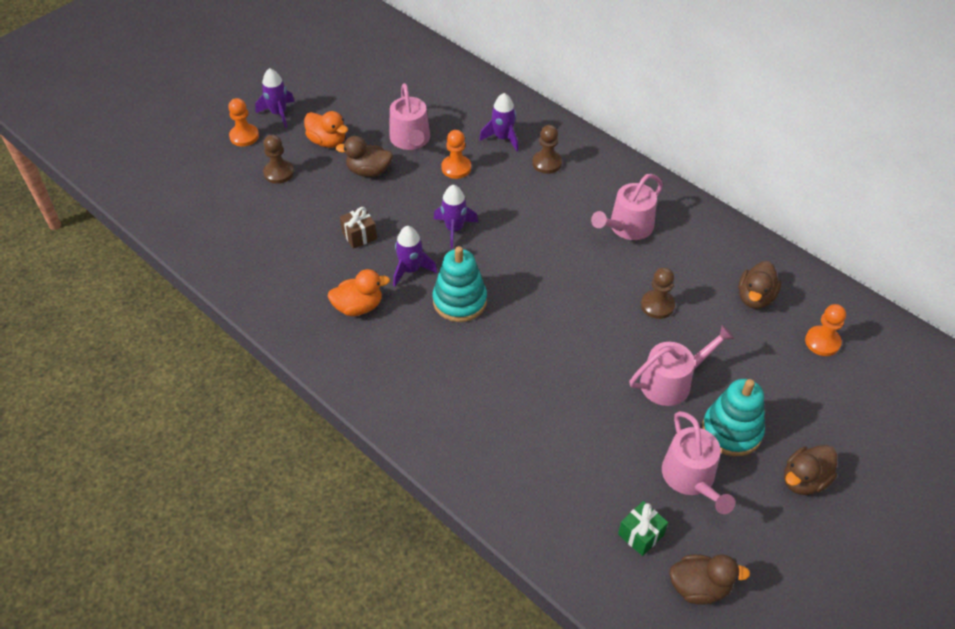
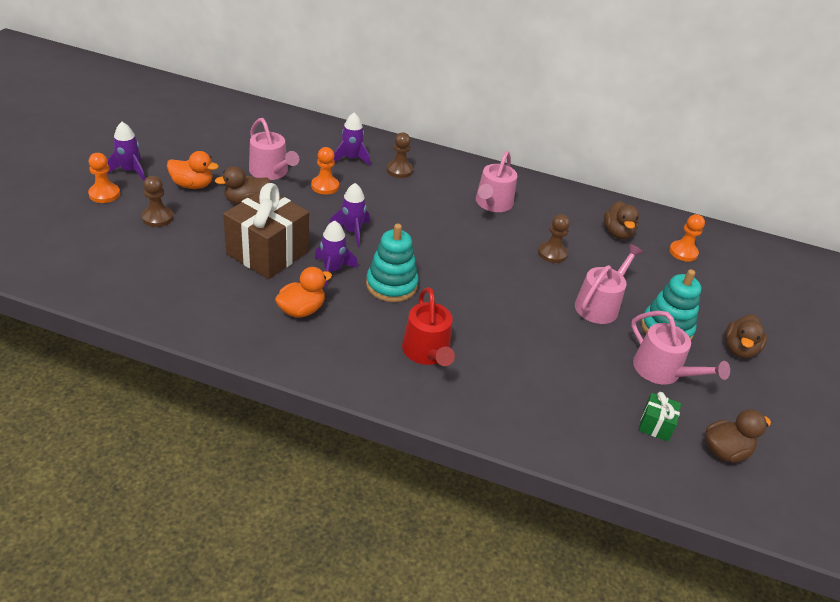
camera: 30 degrees left, 10 degrees down
(359, 235) = (267, 253): brown gift -> brown gift, size x2.23
(453, 385) = (427, 352): none -> red watering can

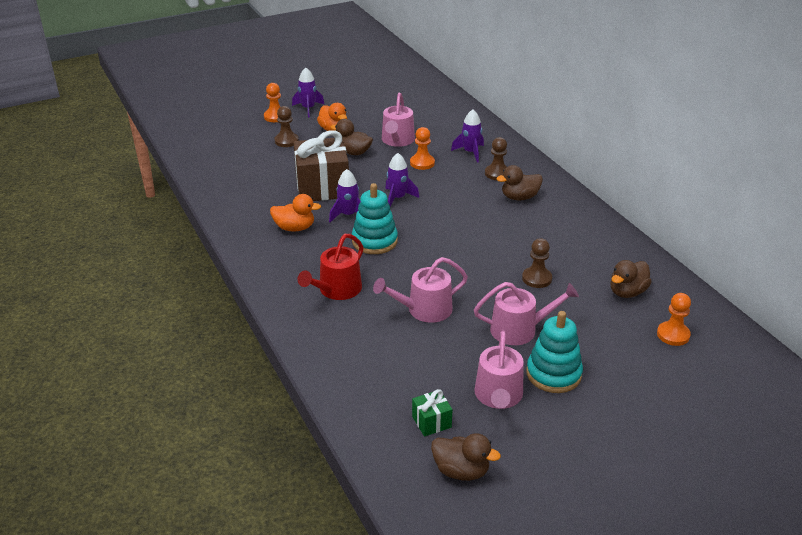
camera: 50 degrees right, 5 degrees down
(492, 204) = (541, 225): pink watering can -> pink watering can (424, 310)
(739, 349) = (601, 424): brown duck -> brown duck (519, 197)

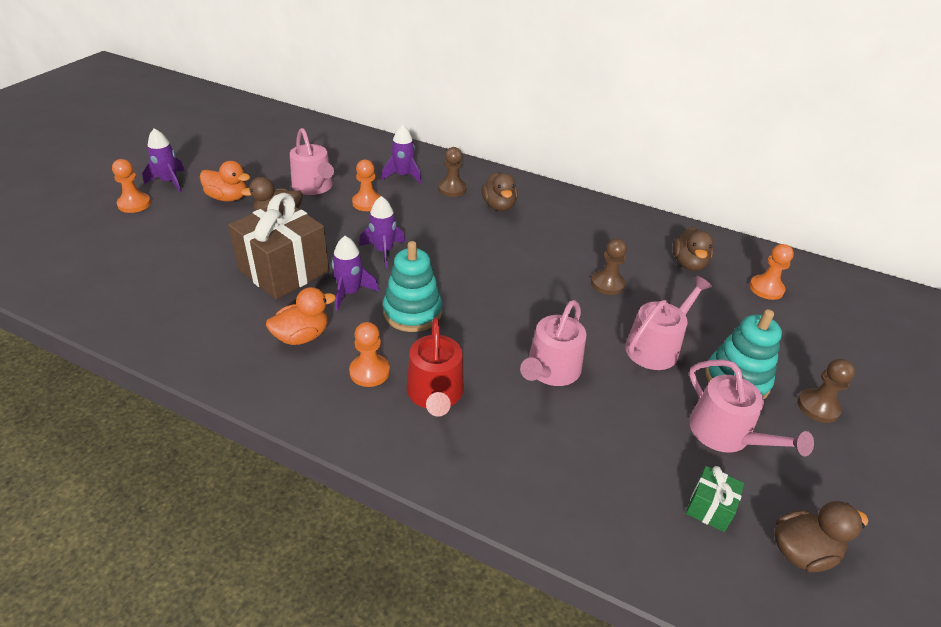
camera: 40 degrees left, 5 degrees up
(286, 141) = (180, 229): brown pawn -> brown pawn (818, 407)
(312, 262) = (369, 372): none -> orange pawn
(519, 197) = (499, 206): brown duck -> brown duck turned 45 degrees counterclockwise

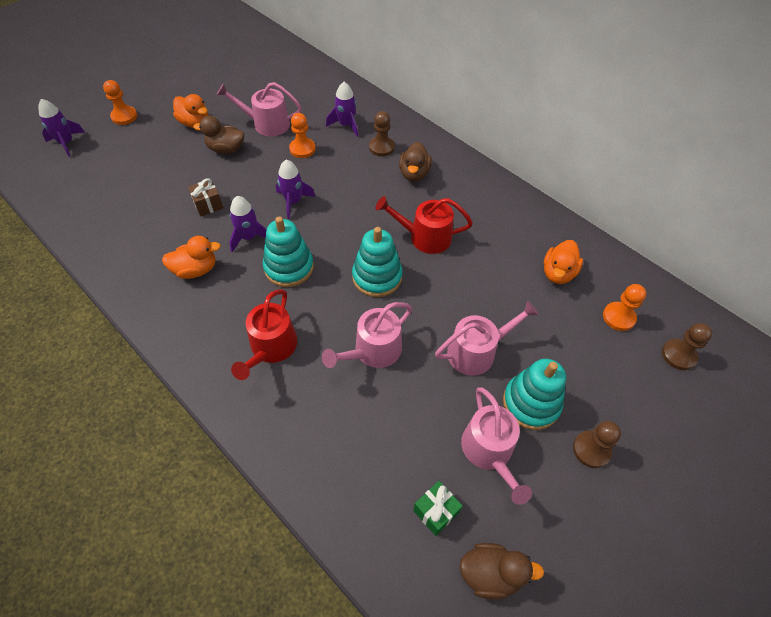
camera: 20 degrees right, 15 degrees up
(169, 182) = (157, 98): purple rocket -> purple rocket (67, 143)
(284, 271) = (208, 205): brown gift -> brown gift, size x0.45
(314, 187) = (267, 124): pink watering can -> pink watering can turned 105 degrees clockwise
(369, 372) = (231, 314): orange pawn -> none
(514, 302) = (377, 277): none -> turquoise stacking toy
(542, 257) = (425, 237): none -> red watering can
(607, 284) = (468, 277): brown pawn -> brown pawn (678, 355)
(689, 264) = (558, 273): brown duck -> orange duck

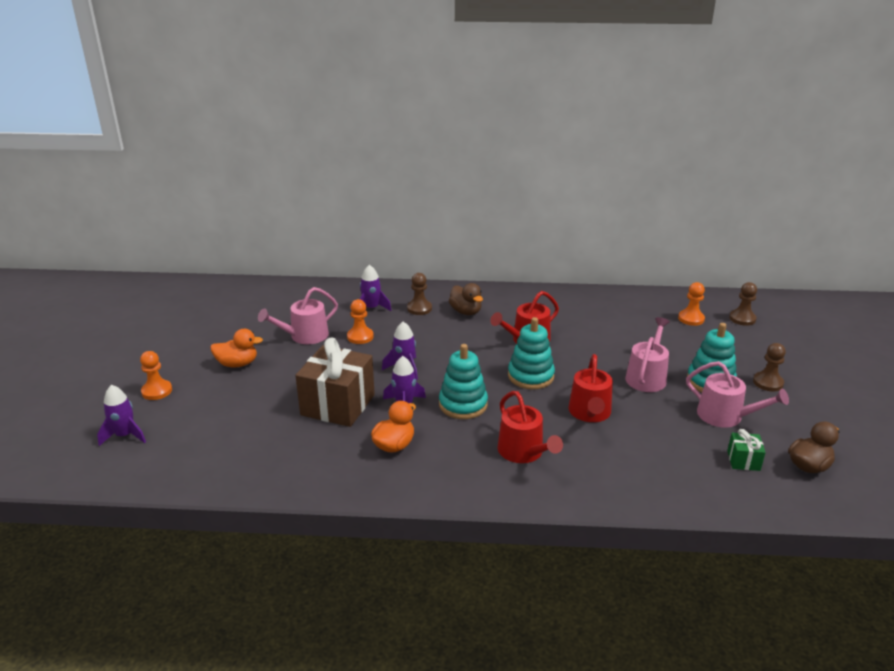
camera: 40 degrees left, 25 degrees down
(208, 205) = (338, 405): brown gift -> brown gift, size x2.23
(226, 149) = (295, 366): brown duck -> none
(373, 351) = (590, 413): pink watering can -> red watering can
(558, 273) = (630, 316): orange duck -> none

